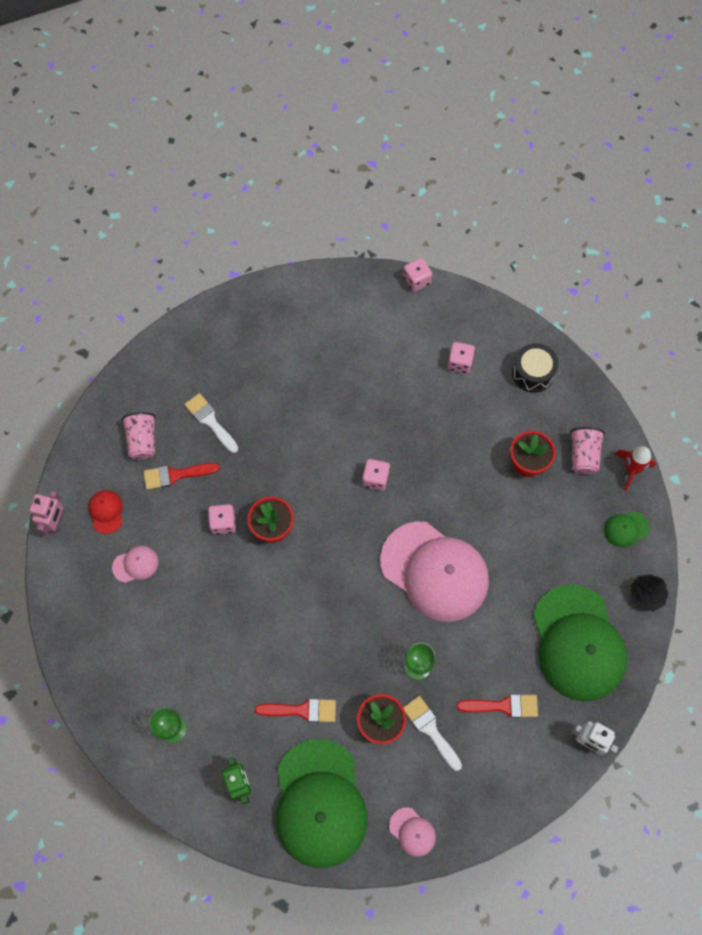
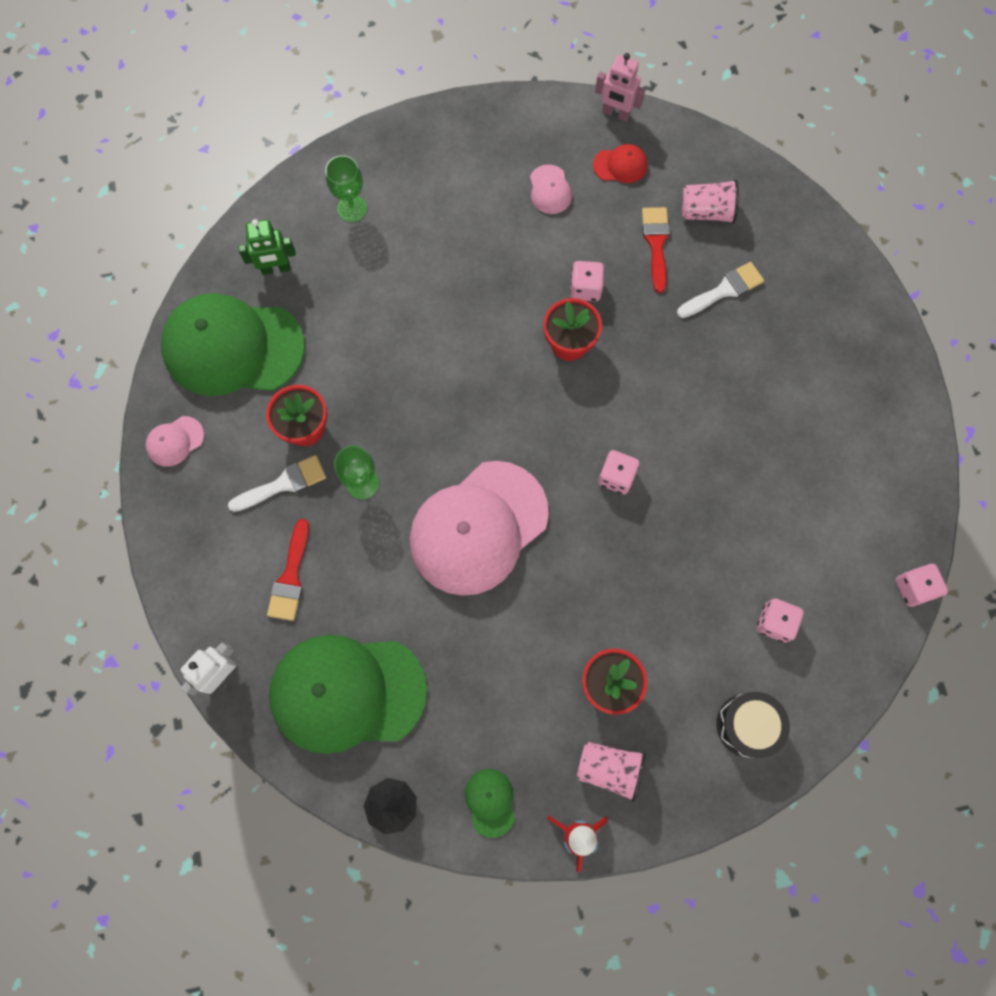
camera: 100 degrees right, 5 degrees up
(302, 710) = (341, 344): red brush -> none

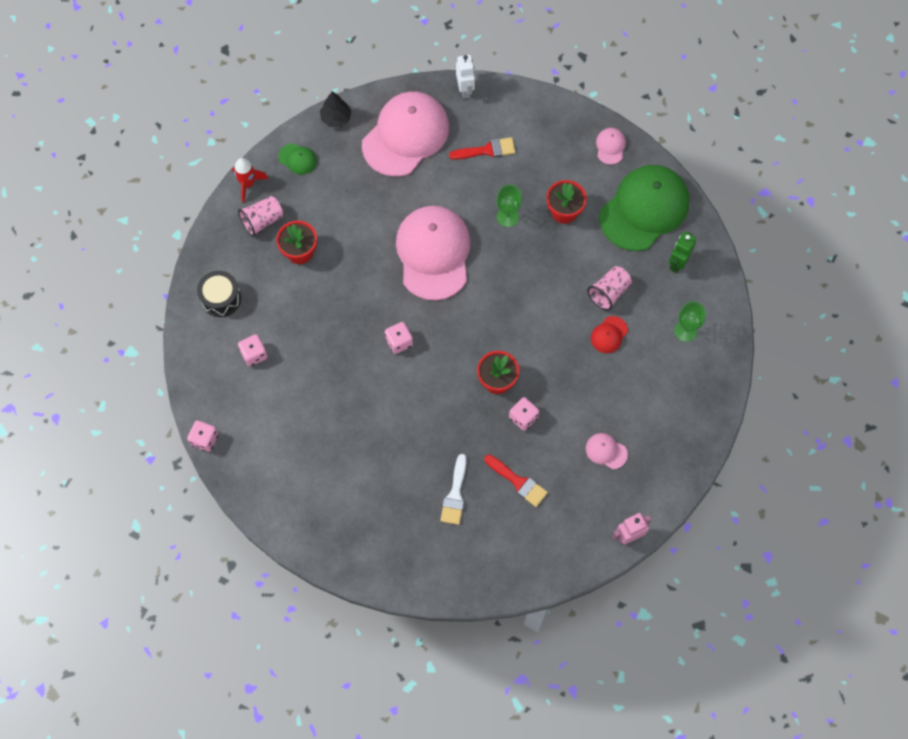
camera: 130 degrees right, 5 degrees down
(283, 484) = (540, 180): white brush -> none
(290, 577) = (487, 150): red brush -> red brush turned 120 degrees clockwise
(347, 692) = (405, 135): green cap -> pink cap
(620, 165) = (589, 507): red cap -> red cap (609, 334)
(706, 212) = (513, 530): pink cup -> pink cup (609, 292)

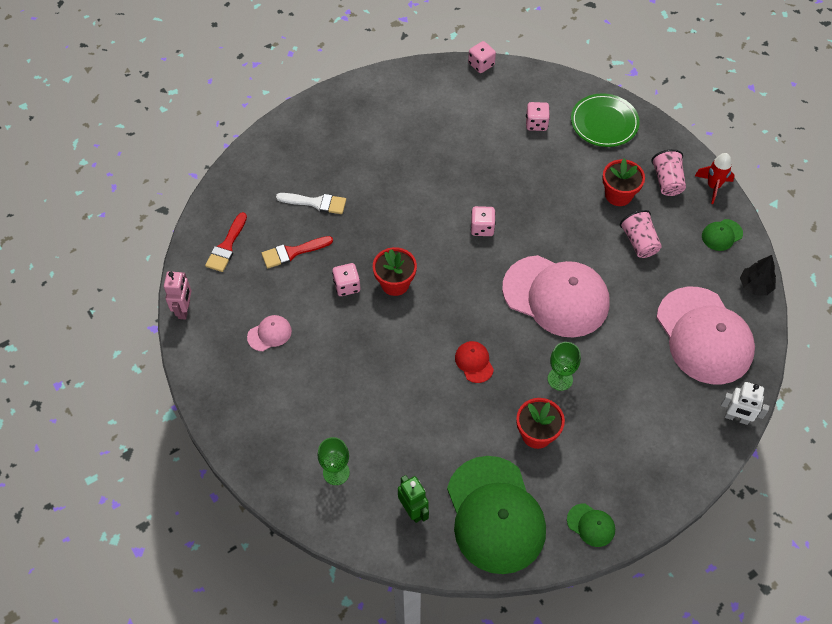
camera: 120 degrees right, 10 degrees down
(221, 298) = (604, 122): black drum -> green plate
(455, 494) = (316, 203): white brush -> white brush turned 150 degrees clockwise
(487, 150) = (649, 400): red brush -> red brush (226, 246)
(609, 292) = (422, 425): pink cup -> pink cup (639, 242)
(609, 334) = (378, 400): red cap -> red cap (474, 362)
(610, 146) = (591, 525): pink cap -> green cap

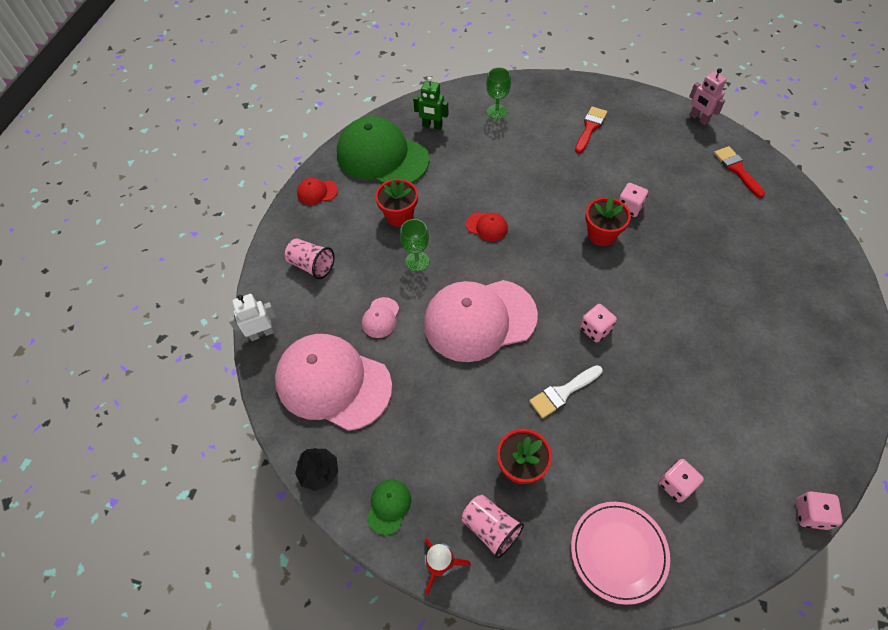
camera: 140 degrees right, 0 degrees up
(269, 334) = (632, 144): pink cap -> pink cap (380, 318)
(293, 252) = (693, 199): red brush -> red brush (590, 128)
(316, 203) = (732, 245): white brush -> white brush (563, 392)
(591, 525) = (317, 192): green cap -> red cap
(604, 122) = (618, 552): green plate -> pink plate
(639, 242) = (458, 429): pink cup -> pink cup (312, 265)

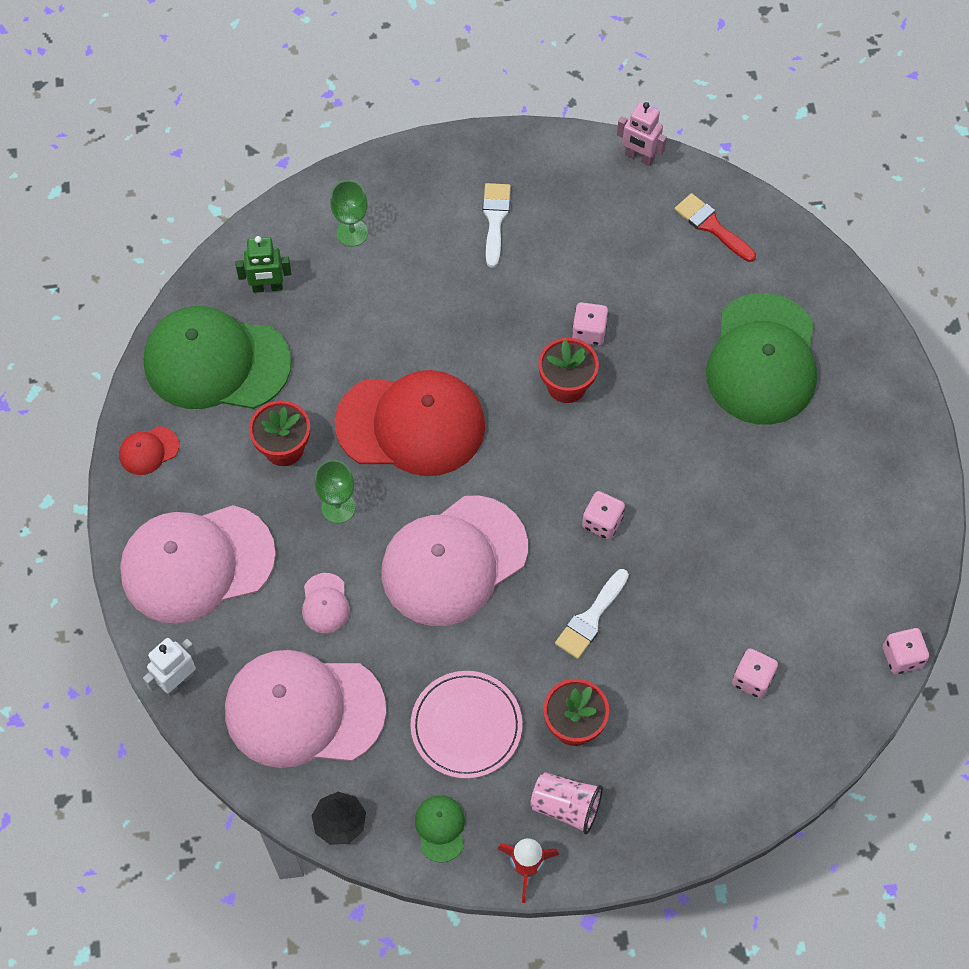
camera: 25 degrees left, 5 degrees up
(312, 265) = (197, 563): pink cup -> pink cap
(487, 226) = (411, 424): red cap -> red cap, size x2.45
(590, 128) = (495, 219): red brush -> white brush
(618, 552) = (713, 777): pink plate -> pink plate (466, 726)
(750, 260) = (762, 360): none -> green cap

